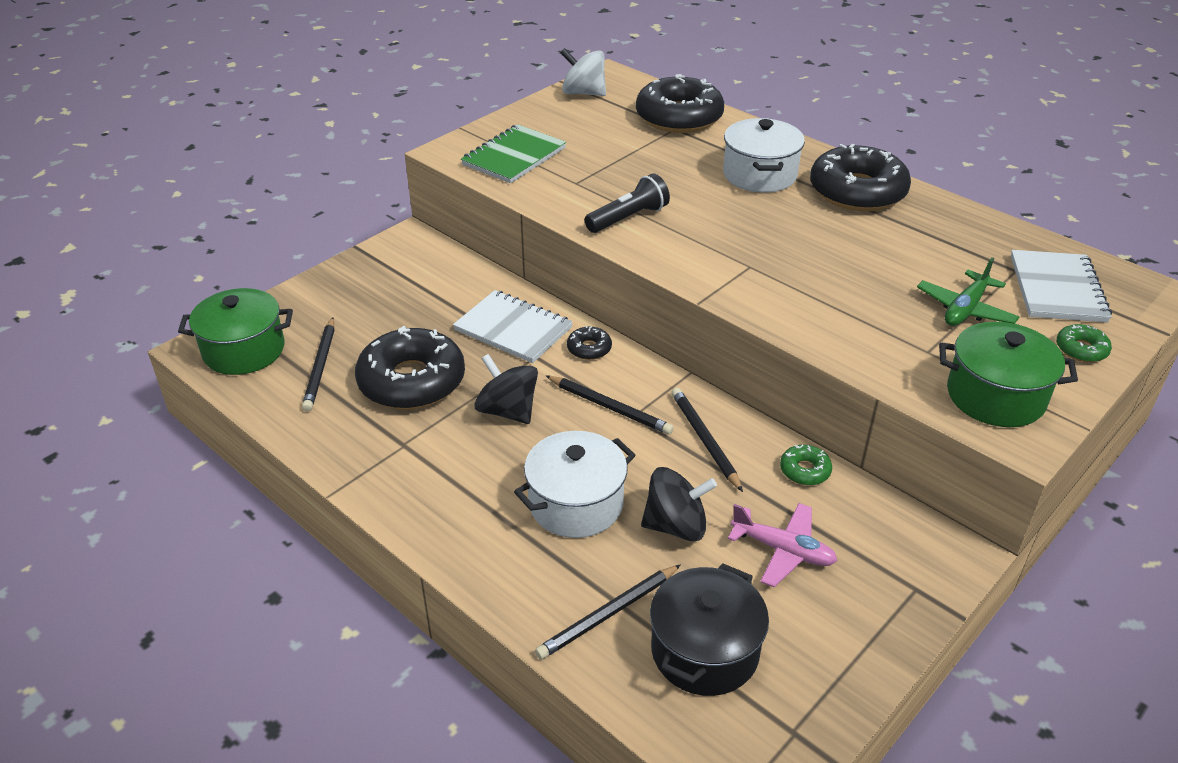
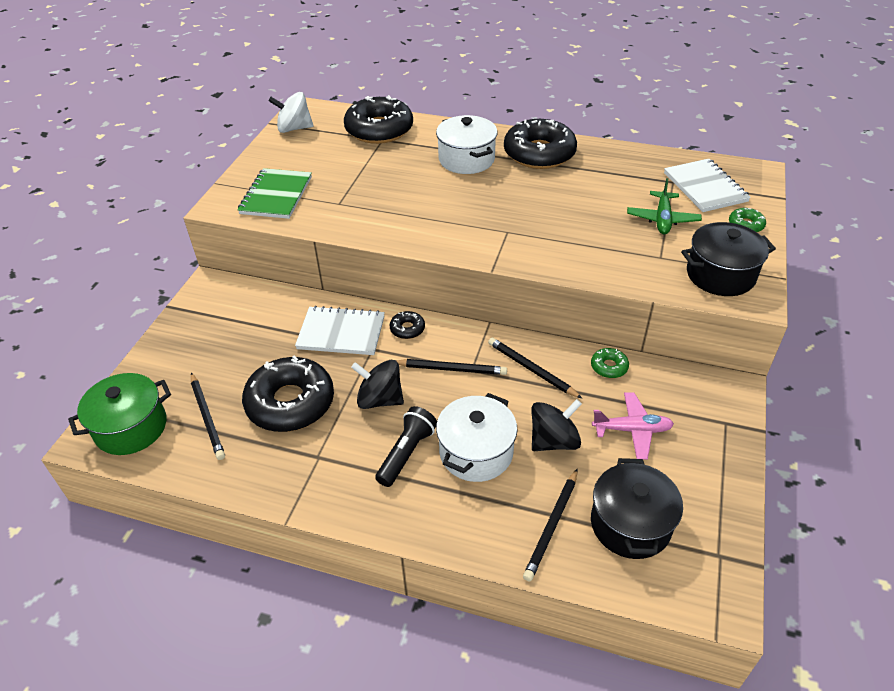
camera: 25 degrees left, 5 degrees up
(628, 218) = (397, 220): black flashlight -> black flashlight (406, 453)
(995, 396) = (720, 275): green pot -> black pot

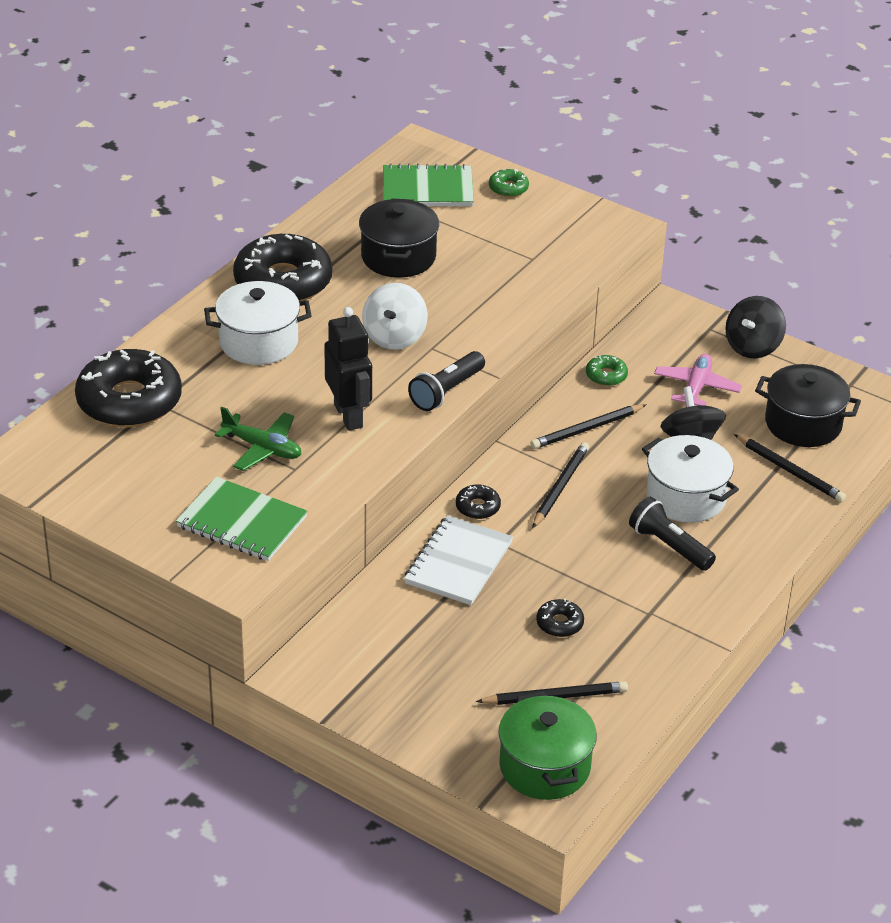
camera: 75 degrees left, 5 degrees down
(290, 403) = (559, 623): black donut -> black donut, size x0.43
(294, 128) = (67, 482): white spinning top -> white spinning top (394, 337)
(380, 399) = (584, 551): black spinning top -> black spinning top (753, 346)
(406, 212) = (349, 416): none -> black robot
(458, 250) = (446, 392): none -> black flashlight
(662, 219) = (469, 236): green plane -> green plane (262, 448)
(705, 187) = (427, 189): white notebook -> green notebook
(720, 275) = (579, 232): black pot -> black pot (398, 257)

